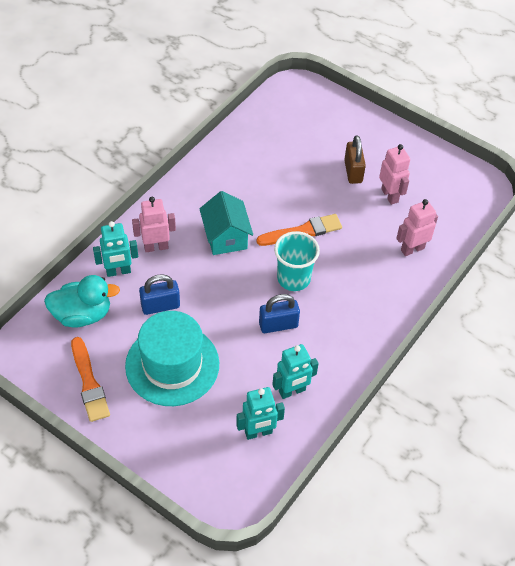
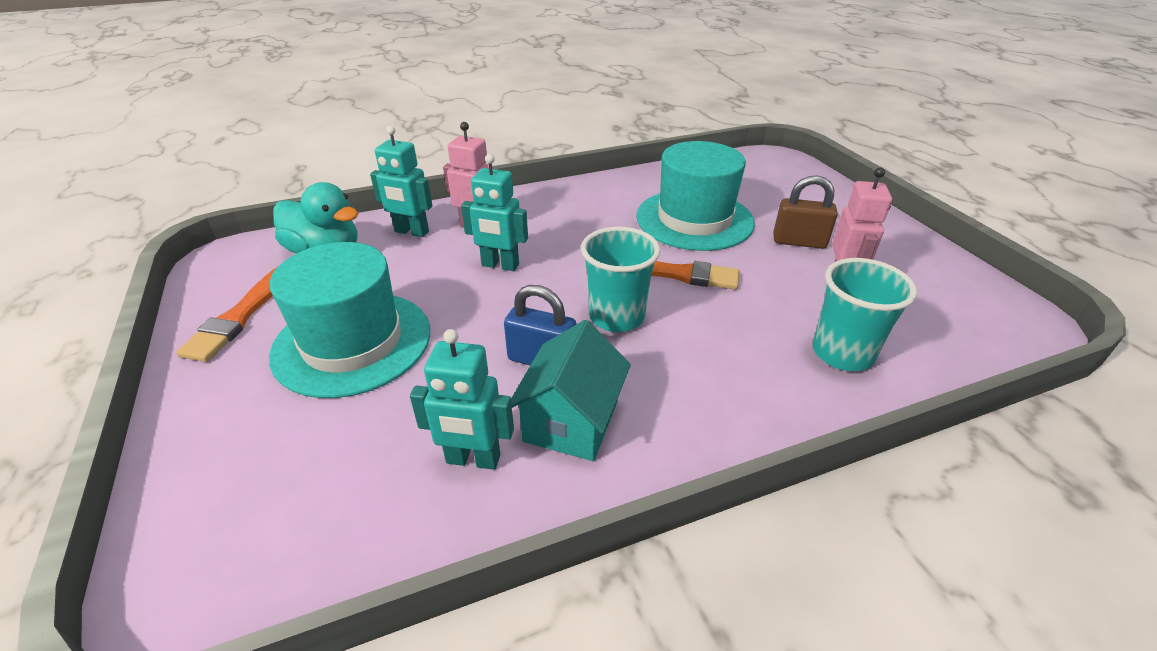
camera: 35 degrees right, 15 degrees down
(160, 306) = (416, 278): blue padlock -> none
(226, 237) = (567, 245): turquoise house -> turquoise house (571, 421)
(258, 432) = (355, 495): turquoise robot -> turquoise robot (500, 265)
(283, 178) = (694, 219): none -> turquoise hat
(353, 171) = (799, 242): brown padlock -> brown padlock turned 75 degrees clockwise
(412, 249) = (842, 353): pink robot -> turquoise cup

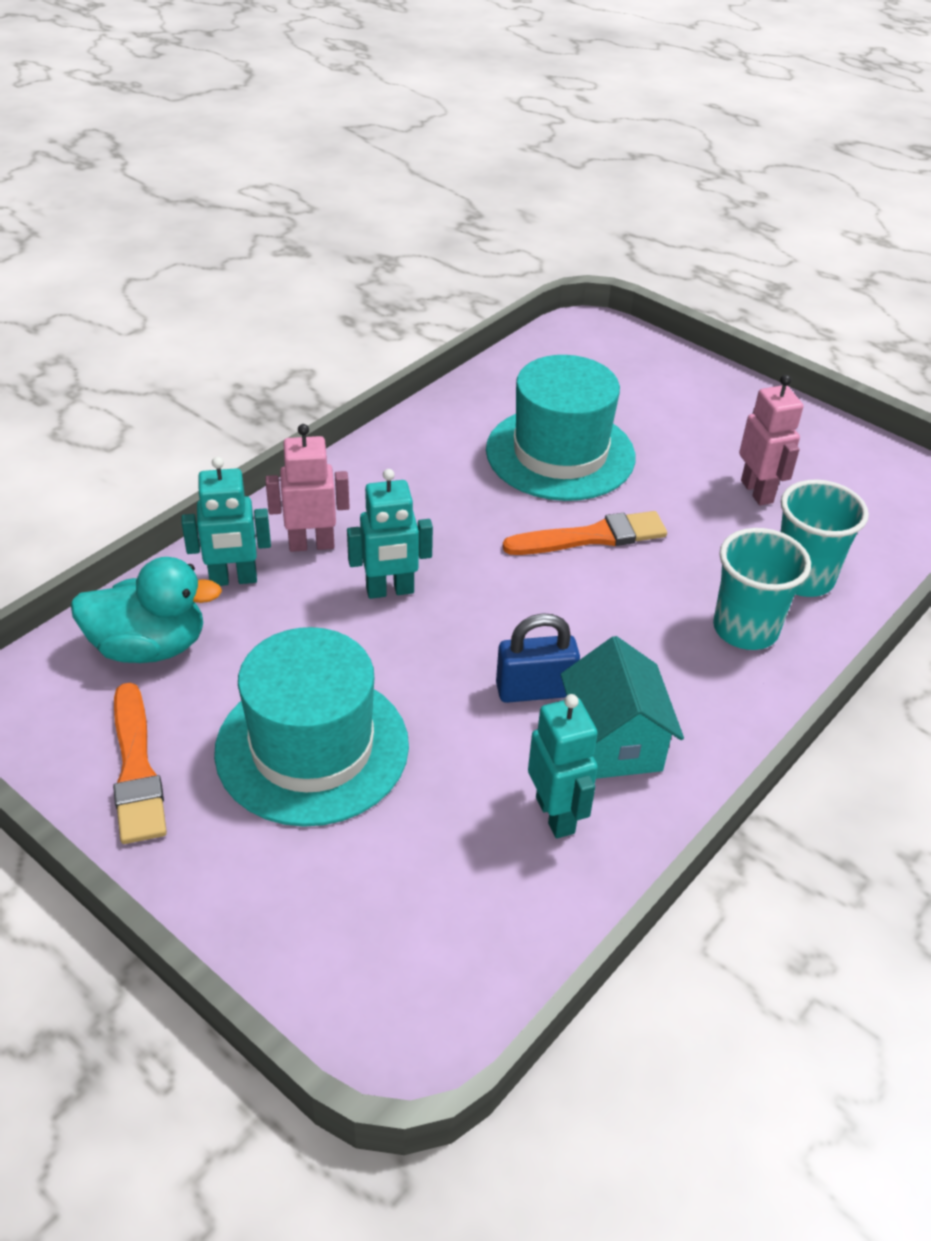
camera: 30 degrees left, 5 degrees up
(473, 459) = (556, 815): turquoise robot -> turquoise robot turned 90 degrees counterclockwise
(616, 317) = (570, 612): turquoise cup -> turquoise cup (745, 629)
(799, 242) = (688, 452): brown padlock -> none

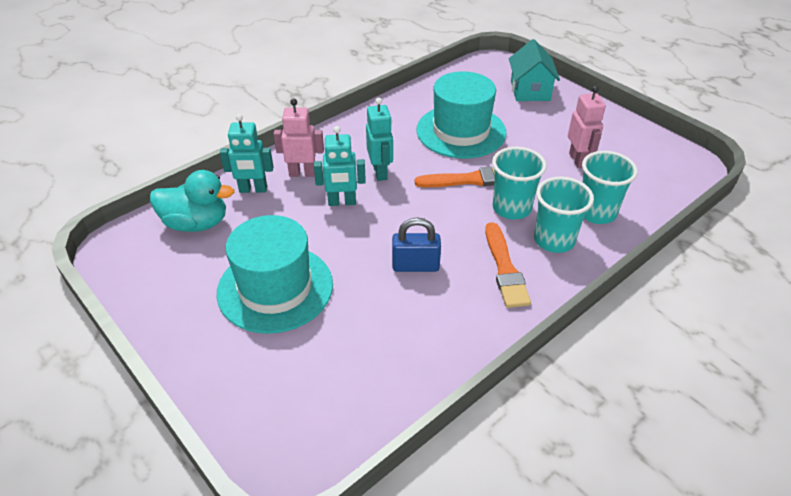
camera: 10 degrees right, 0 degrees up
(136, 769) = (171, 291): orange brush -> orange brush (505, 269)
(556, 815) = (412, 340): turquoise robot -> turquoise robot (380, 172)
(614, 742) = (457, 300): turquoise house -> turquoise house (530, 91)
(668, 581) = (511, 208): none -> turquoise cup

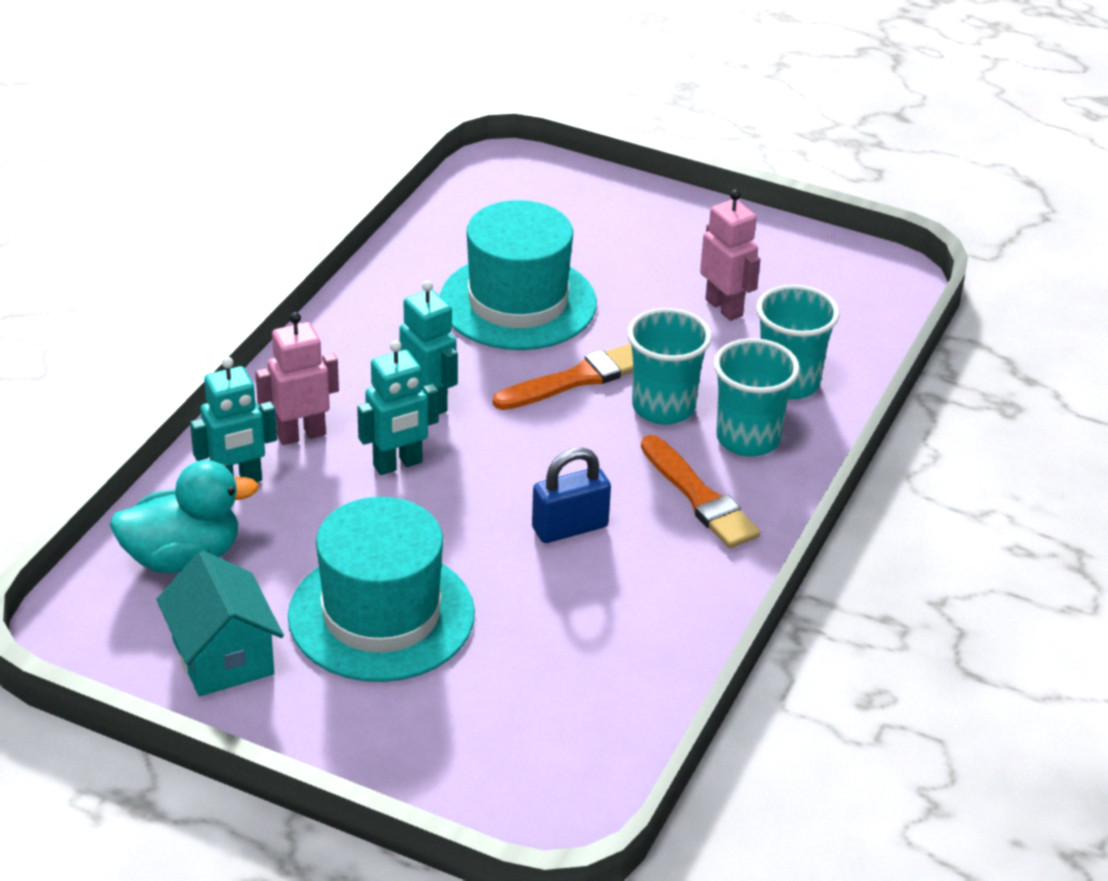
camera: 25 degrees left, 5 degrees down
(530, 91) = (591, 205): turquoise house -> turquoise house (223, 657)

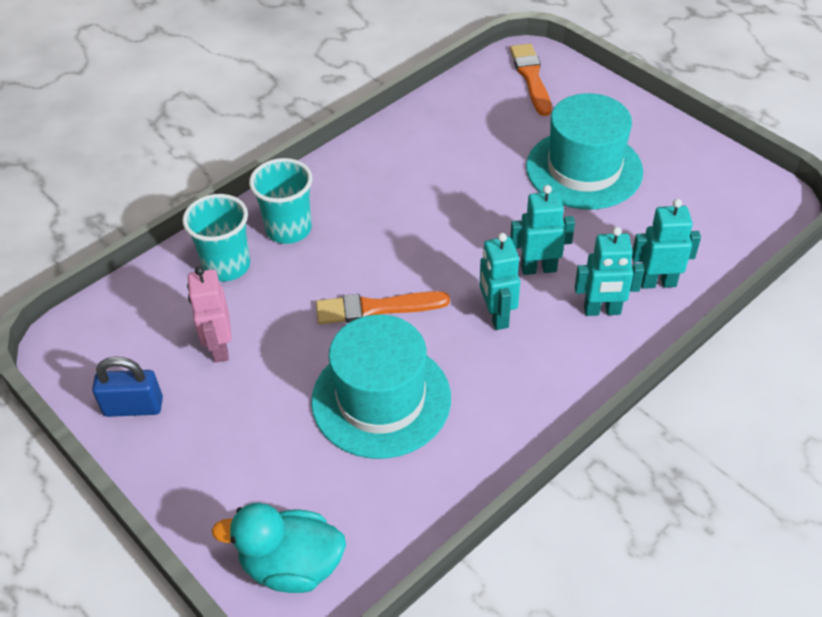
camera: 155 degrees left, 10 degrees up
(183, 558) = (703, 234): turquoise duck -> turquoise duck (292, 566)
(223, 657) = (686, 166): turquoise house -> none
(301, 434) = (602, 311): pink robot -> turquoise robot
(570, 528) = (444, 196): blue padlock -> blue padlock (133, 407)
(663, 407) = (328, 268): turquoise cup -> none
(699, 497) = (349, 196): orange brush -> orange brush (531, 77)

